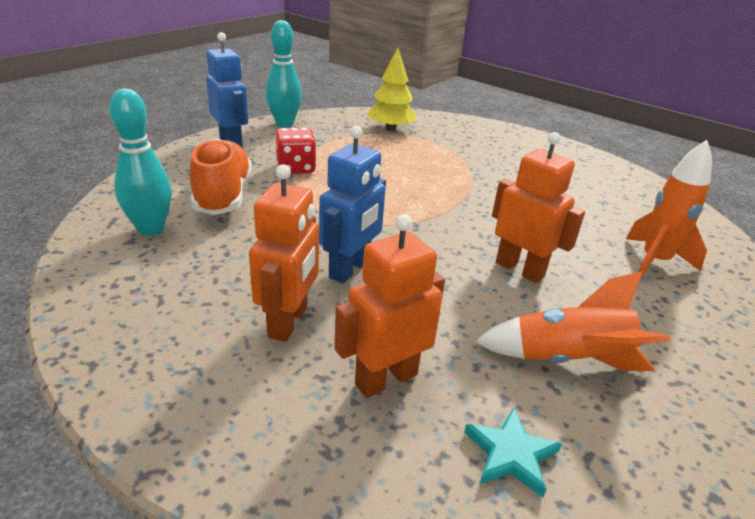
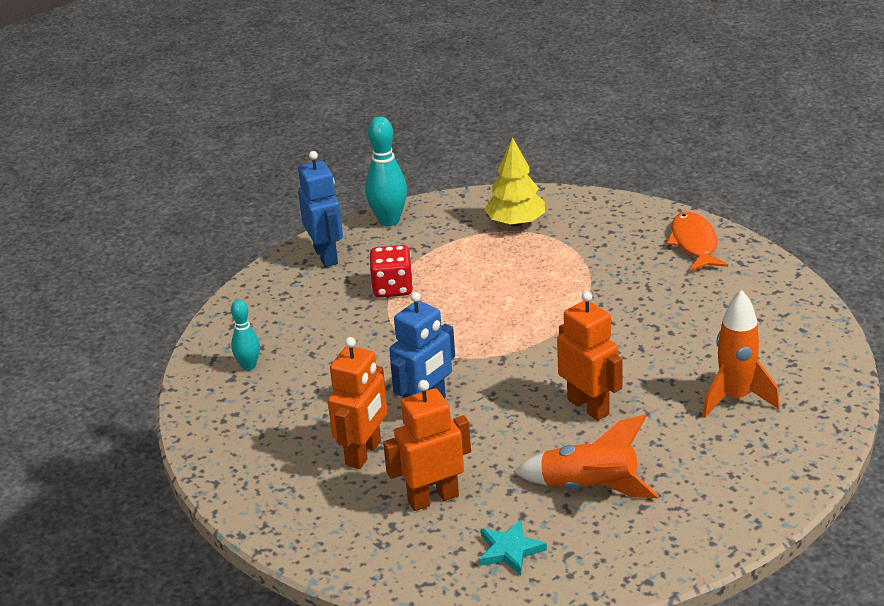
camera: 15 degrees right, 0 degrees up
(151, 229) = (249, 366): turquoise bowling pin -> turquoise bowling pin, size x0.60
(223, 195) = (315, 326): orange shoe -> none
(538, 146) = (694, 243): none -> orange fish

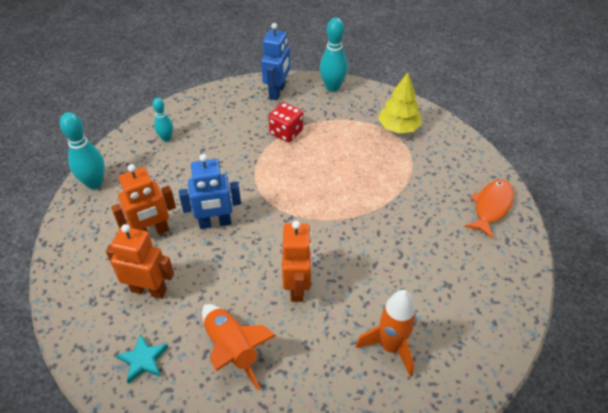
camera: 35 degrees right, 15 degrees up
(219, 452) = (94, 183): none -> turquoise bowling pin

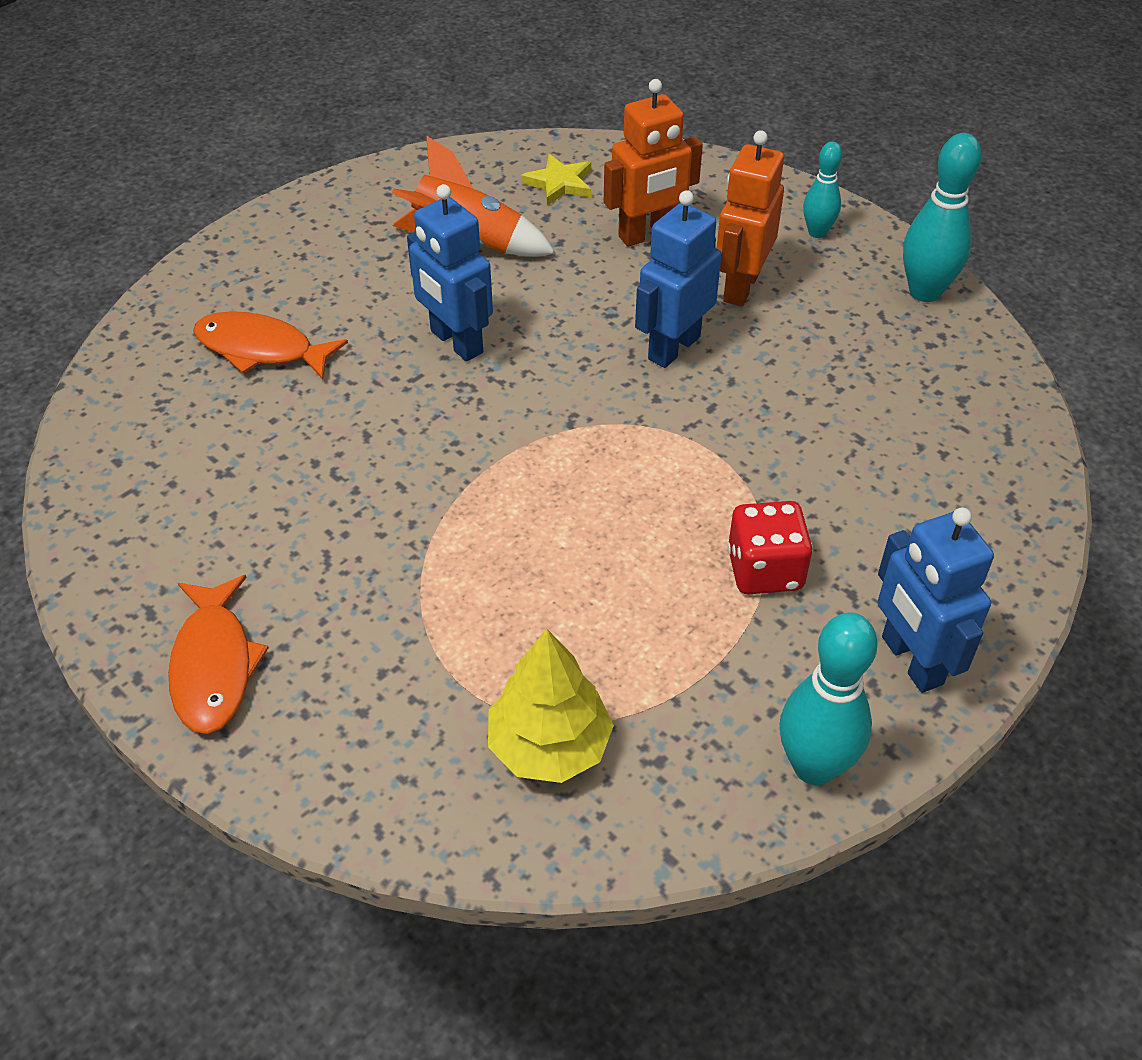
camera: 140 degrees right, 0 degrees up
(143, 360) = (559, 183): turquoise star -> yellow star
(166, 138) = (946, 418): turquoise bowling pin -> turquoise bowling pin (817, 232)
(297, 287) = (456, 342): orange robot -> blue robot
(390, 347) = (261, 349): orange rocket -> orange fish

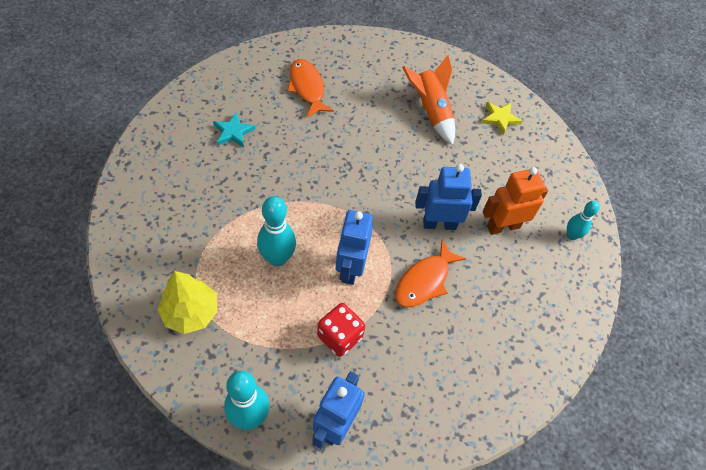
camera: 45 degrees right, 10 degrees up
(214, 665) = (148, 181): orange fish -> orange fish (424, 281)
(241, 490) = (233, 132): none -> turquoise star
(456, 342) = (369, 146): blue robot -> blue robot (350, 268)
(647, 234) = (501, 170): orange robot -> none
(925, 292) = (576, 304): turquoise bowling pin -> turquoise bowling pin (277, 258)

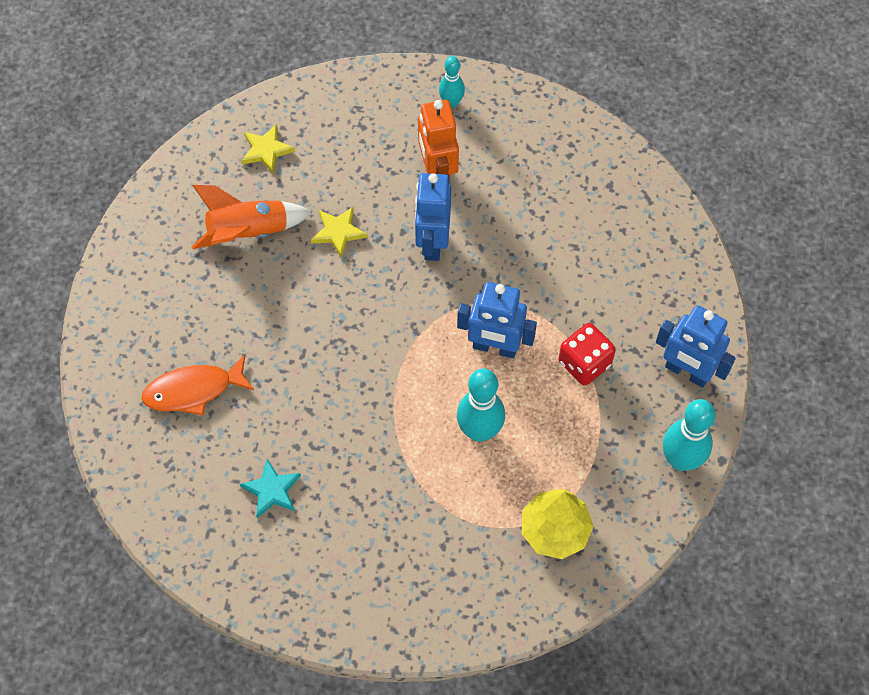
camera: 80 degrees left, 5 degrees up
(424, 281) = (512, 267): orange fish -> none
(439, 163) = (338, 232): none -> yellow star

